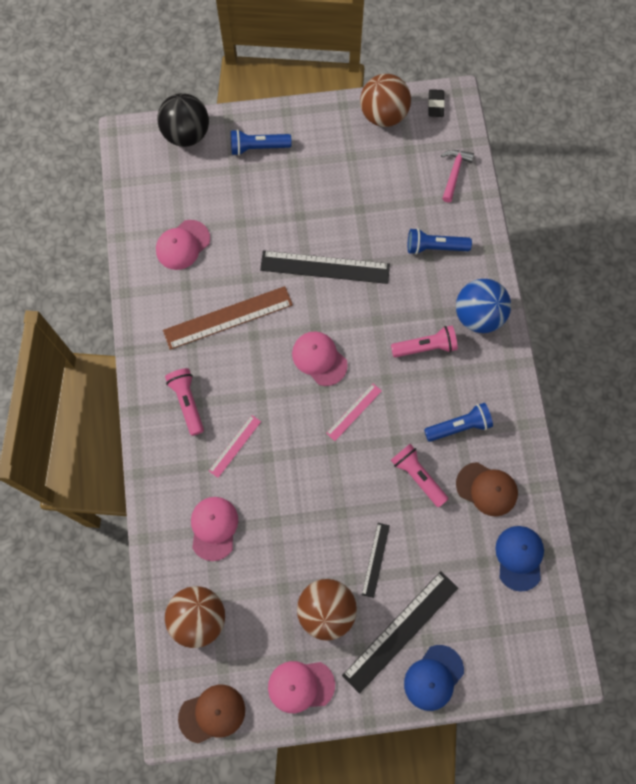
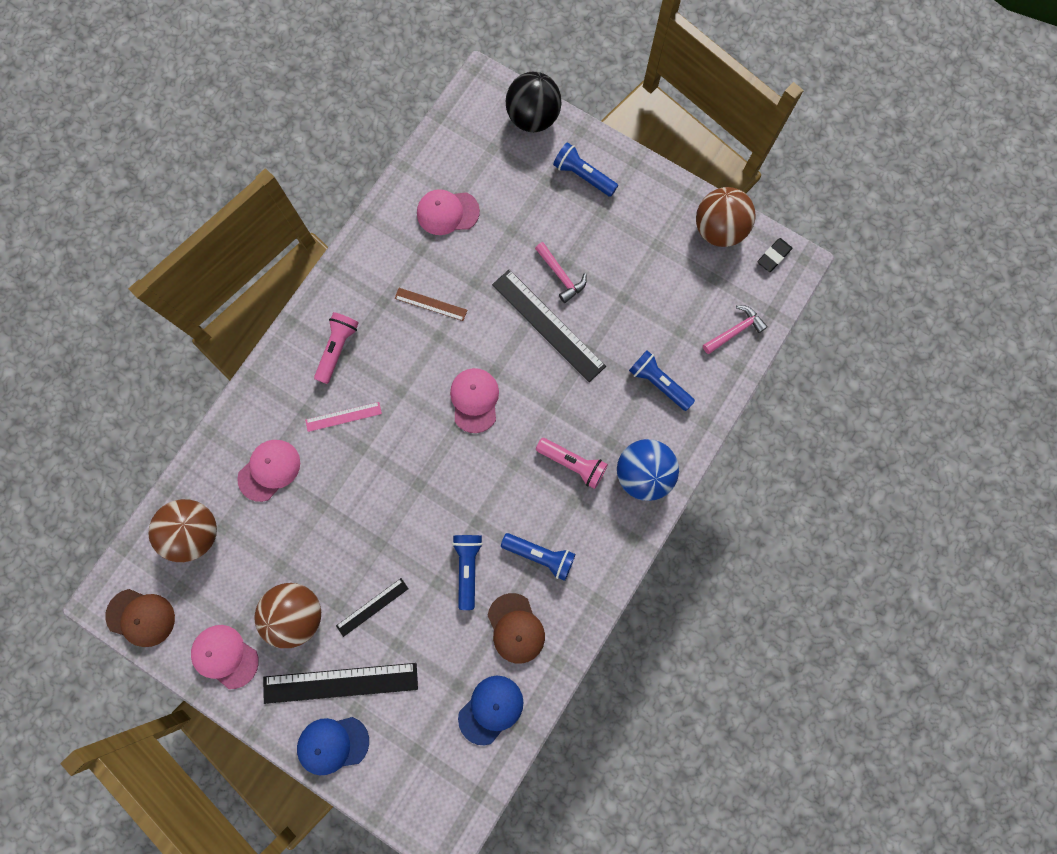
camera: 40 degrees right, 5 degrees up
(228, 317) = (431, 304): brown ruler -> brown ruler, size x0.52
(304, 227) = (561, 276): none -> pink hammer
(354, 412) = (463, 469): pink ruler -> none
(418, 476) = (468, 568): pink flashlight -> blue flashlight

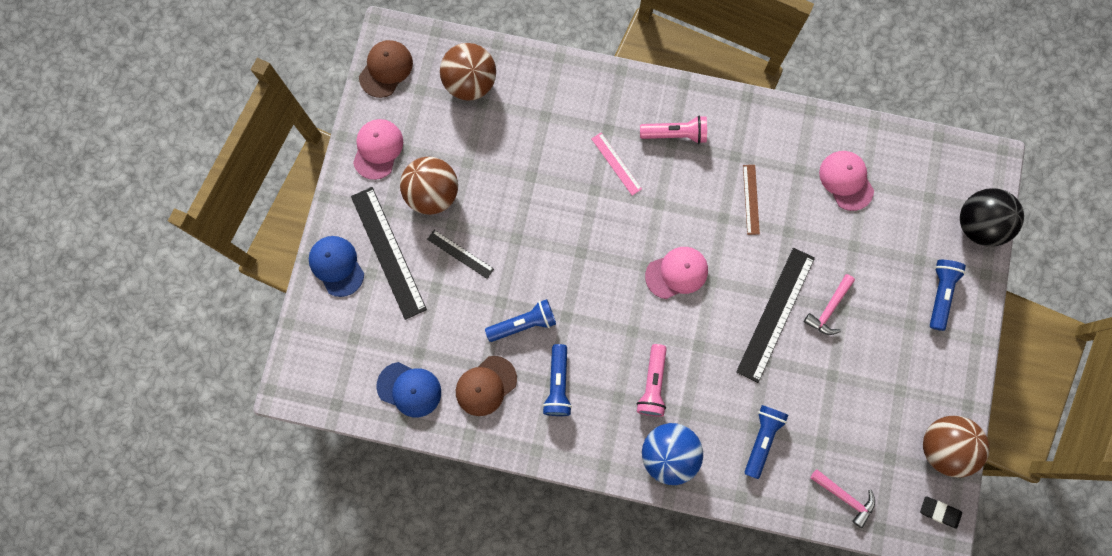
camera: 70 degrees right, 0 degrees up
(141, 617) = (386, 69): brown cap -> brown cap turned 150 degrees counterclockwise
(269, 470) = (545, 120): pink cap -> none

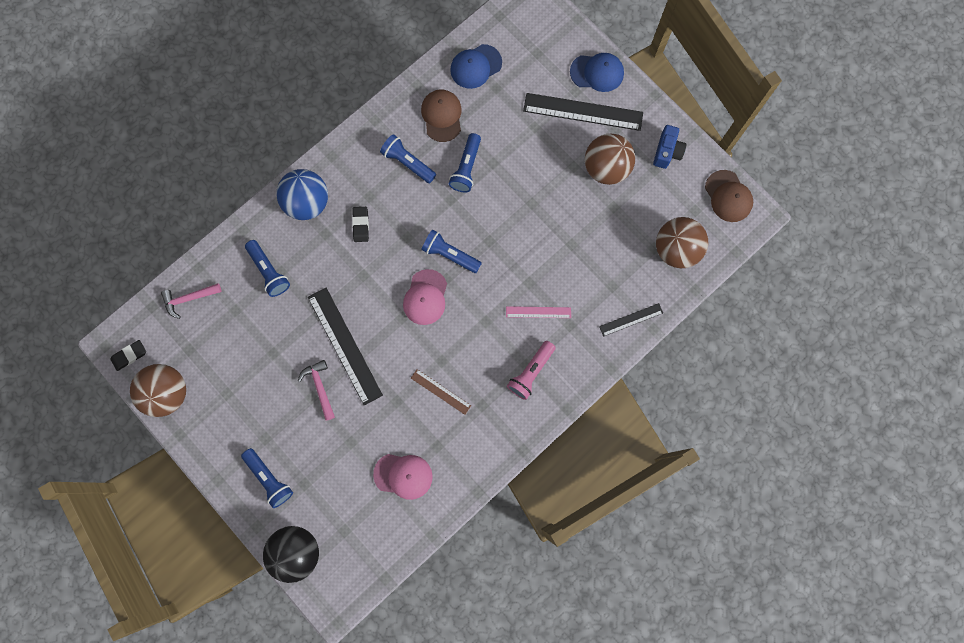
camera: 125 degrees right, 0 degrees up
(378, 149) = (667, 152): pink cap -> blue camera
(460, 254) = (547, 158): black ruler -> black ruler (631, 319)
(620, 279) = (450, 255): none -> blue flashlight
(652, 384) = (361, 225): pink flashlight -> black eraser

